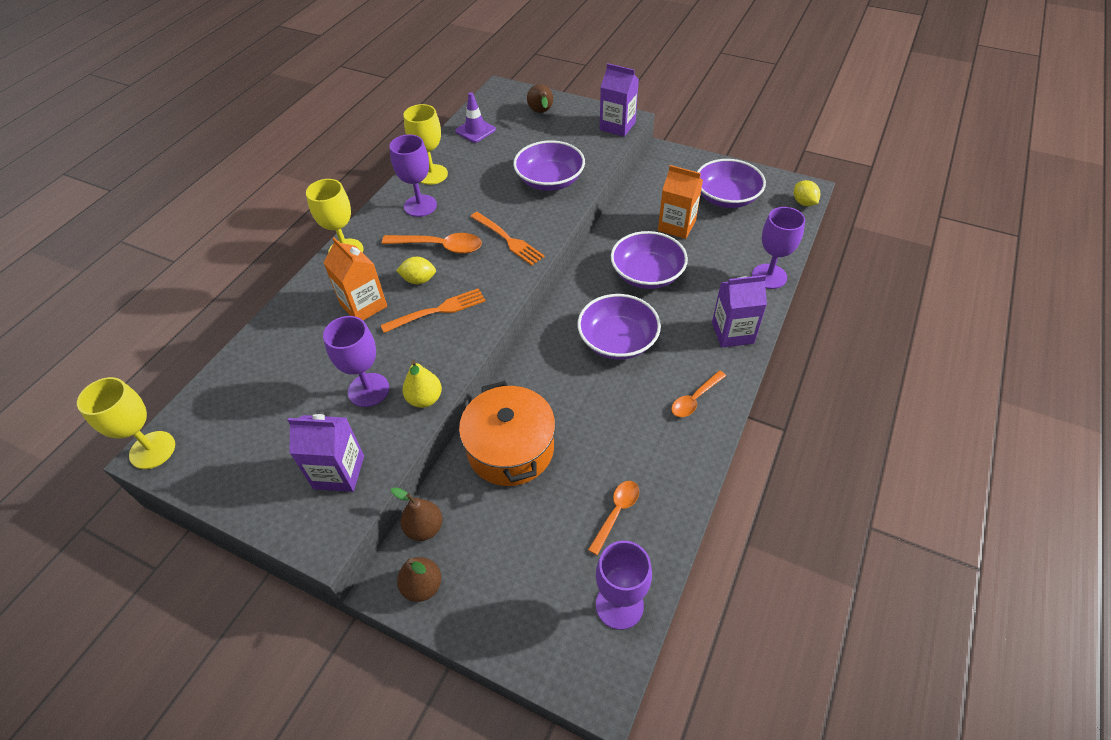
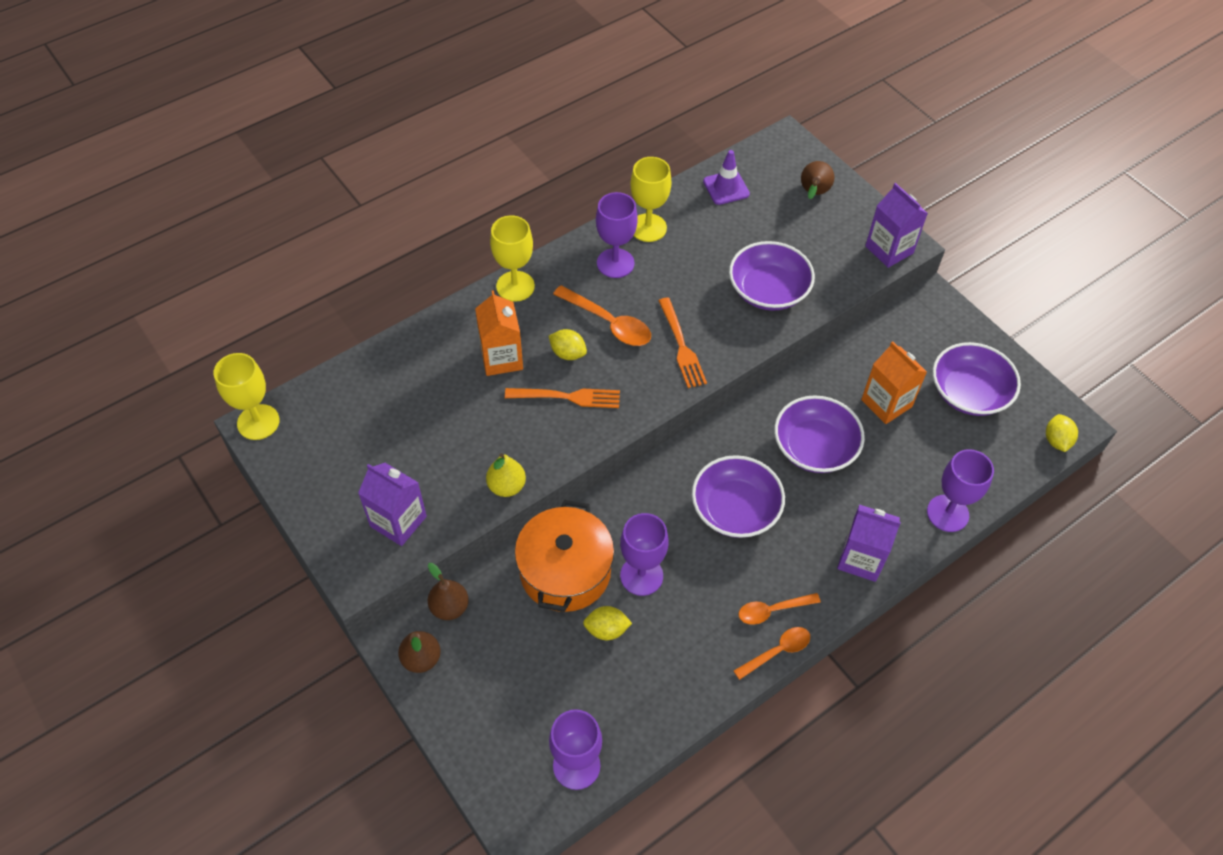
camera: 25 degrees right, 5 degrees up
(368, 390) = (462, 452): purple goblet -> purple goblet (641, 575)
(574, 478) = (606, 629): none -> yellow lemon
(616, 513) = (625, 683): orange spoon -> orange spoon (777, 651)

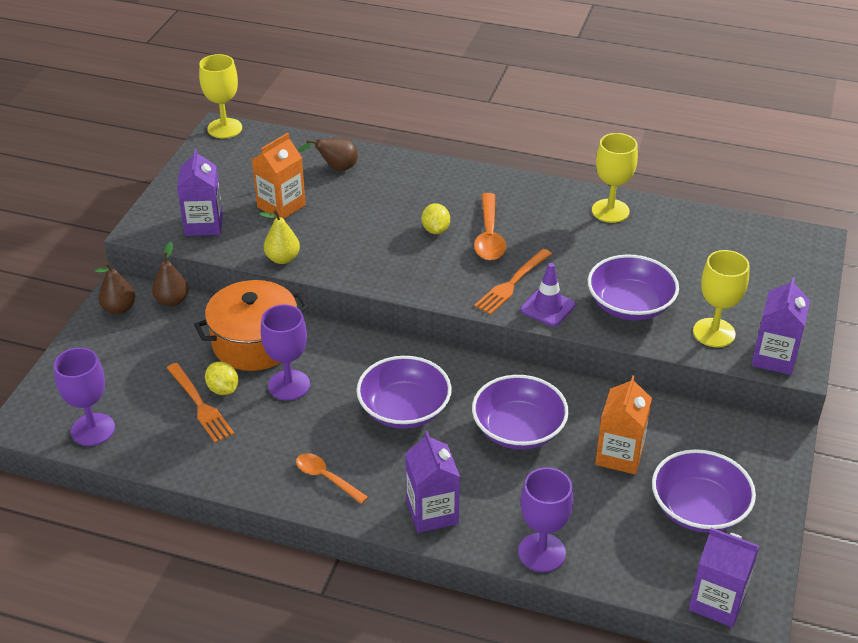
camera: 55 degrees right, 15 degrees down
(501, 358) = (394, 201): orange carton -> orange carton (281, 206)
(515, 286) = (468, 175): yellow goblet -> yellow goblet (714, 333)
(567, 397) = (394, 249): orange fork -> orange fork (200, 405)
(615, 263) = (552, 211): purple goblet -> none
(726, 188) = (710, 231): purple traffic cone -> purple traffic cone (547, 307)
(777, 651) = (289, 499): orange spoon -> none
(813, 193) = (775, 283): brown pear -> brown pear (336, 168)
(1056, 440) = (717, 602): yellow lemon -> purple carton

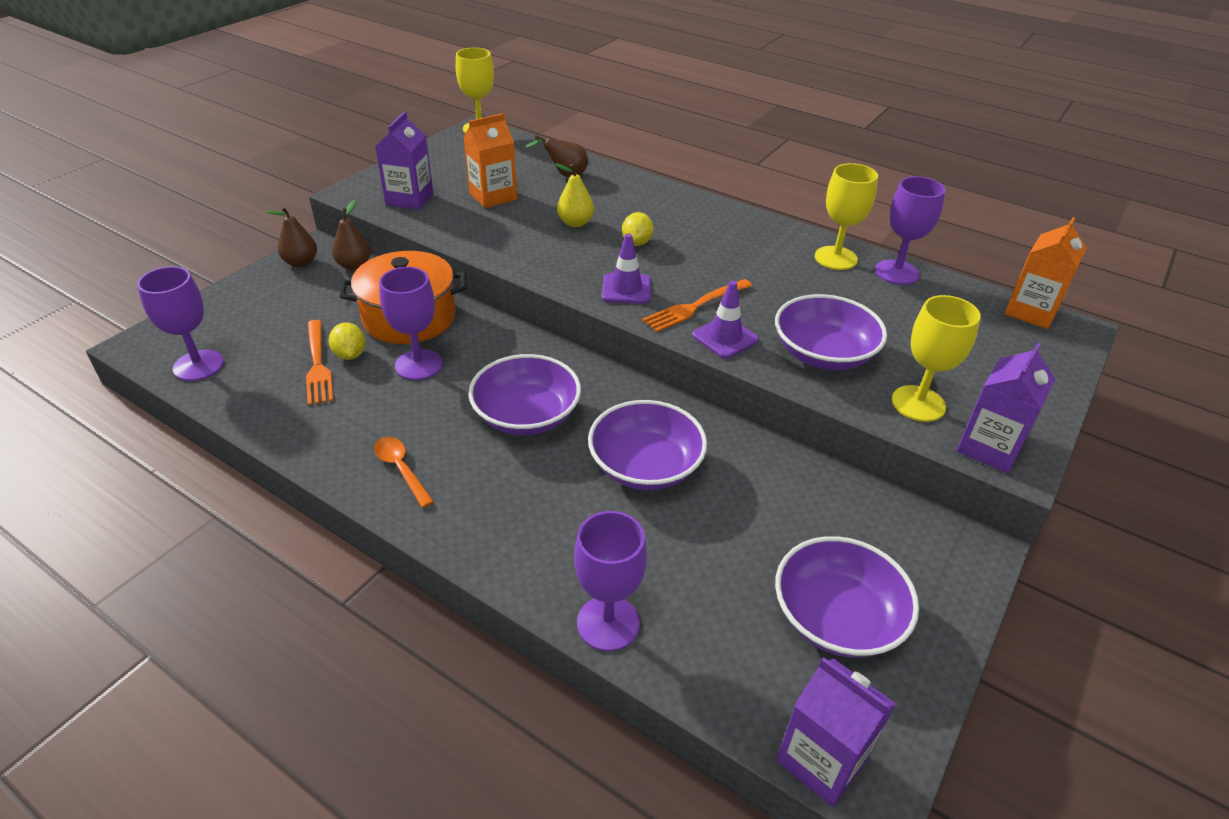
camera: 15 degrees right, 0 degrees up
(282, 259) = (466, 240): yellow pear -> yellow pear (575, 223)
(432, 512) = (498, 538): purple carton -> none
(447, 279) = (626, 289): none -> purple traffic cone
(489, 236) = (691, 258): orange spoon -> none
(619, 455) = (756, 524): orange carton -> orange carton (1031, 312)
(664, 215) = (897, 272): none -> purple goblet

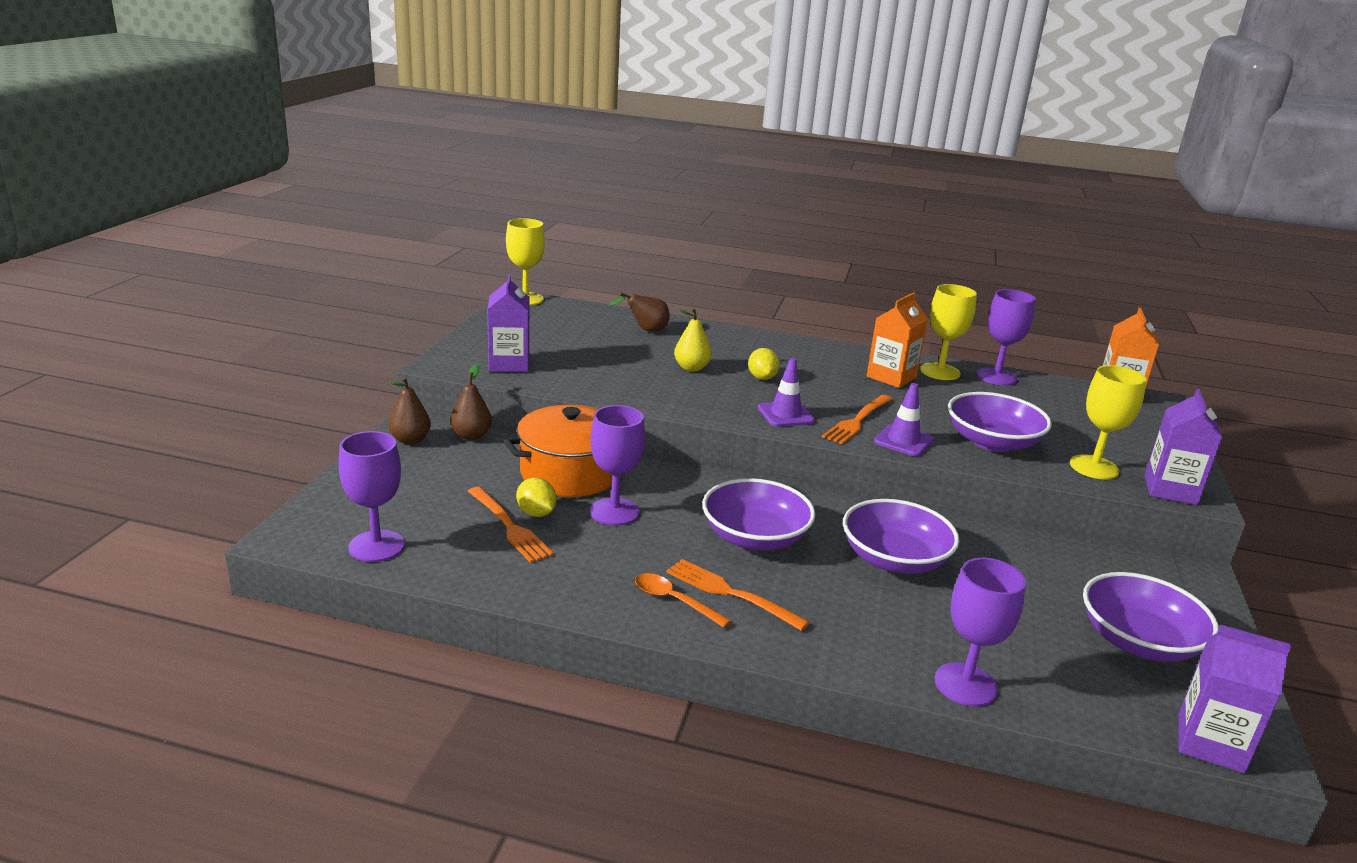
camera: 20 degrees left, 15 degrees down
(458, 472) = (731, 593): none -> orange fork
(493, 196) = (592, 354): orange carton -> orange carton (891, 377)

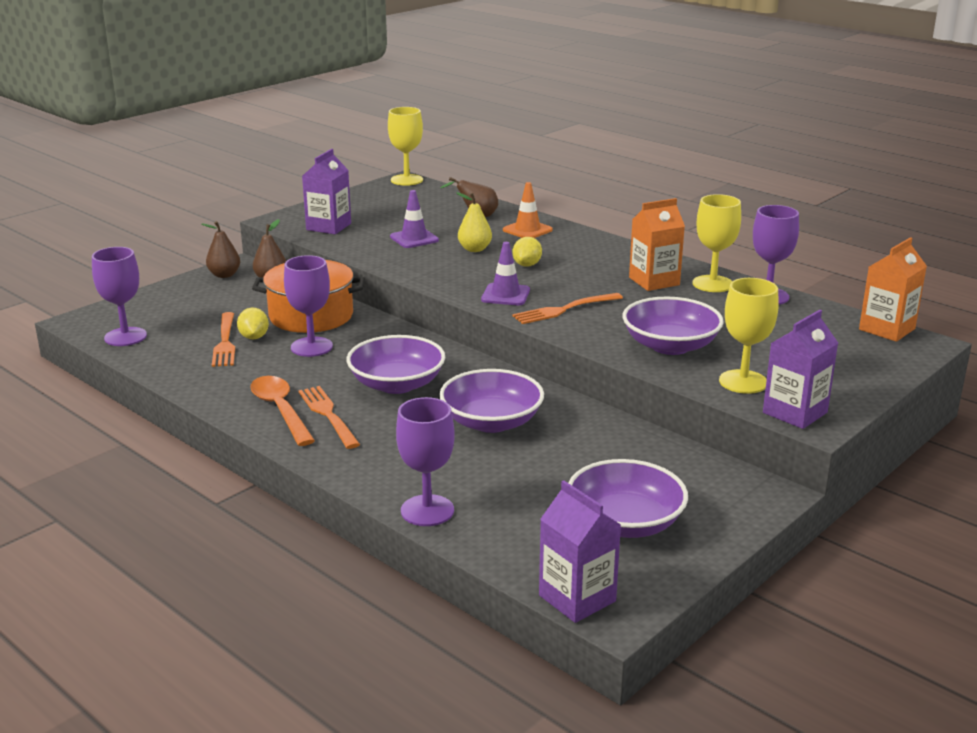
camera: 30 degrees right, 0 degrees up
(674, 601) = (280, 410): orange spoon -> orange spoon, size x1.51
(713, 340) = (527, 230): none -> orange traffic cone
(903, 441) = (583, 331): purple traffic cone -> purple traffic cone (414, 239)

